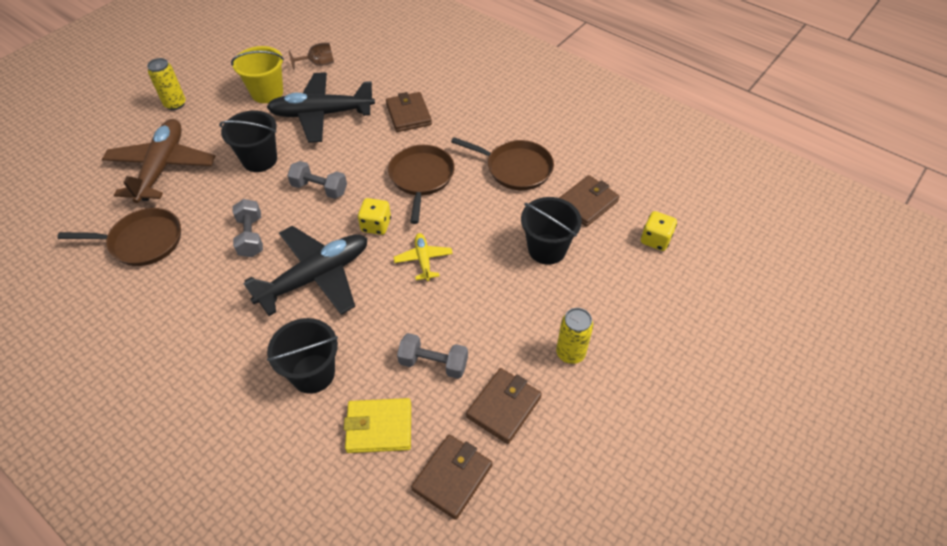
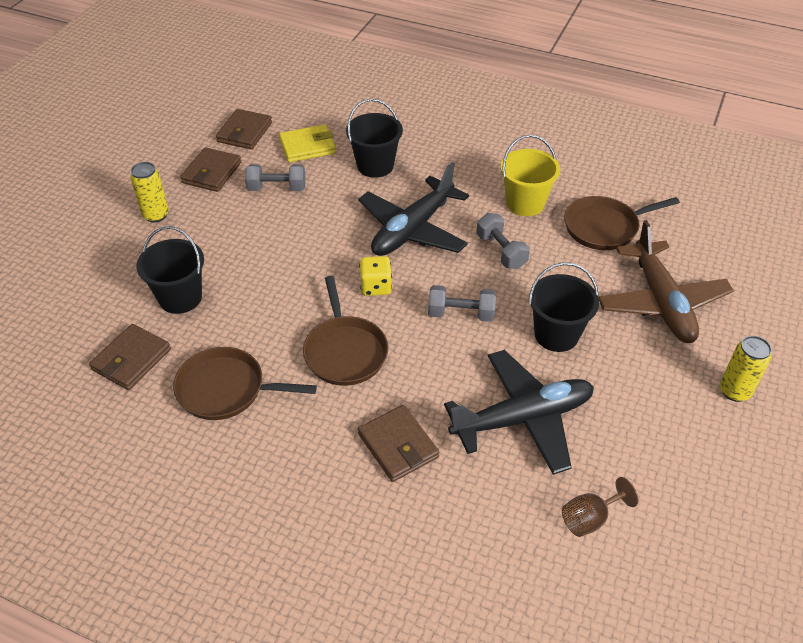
camera: 165 degrees right, 5 degrees down
(267, 93) = (626, 440): yellow bucket -> yellow bucket (525, 203)
(423, 260) = (312, 263): yellow plane -> none
(655, 240) = (53, 331): yellow dice -> none

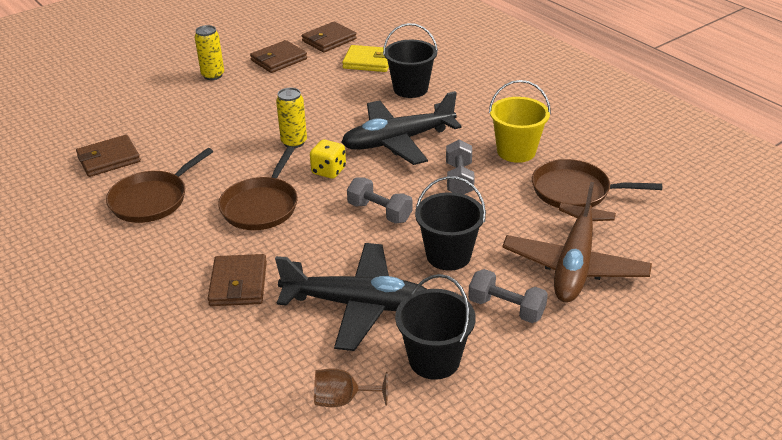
camera: 30 degrees right, 10 degrees down
(180, 298) = (178, 132): black bucket -> black bucket (434, 360)
(226, 389) = (152, 200): brown pan -> brown pan turned 90 degrees counterclockwise
(277, 188) = (317, 83): grey dumbbell -> grey dumbbell (506, 308)
(734, 391) = (580, 360): yellow can -> yellow can (294, 142)

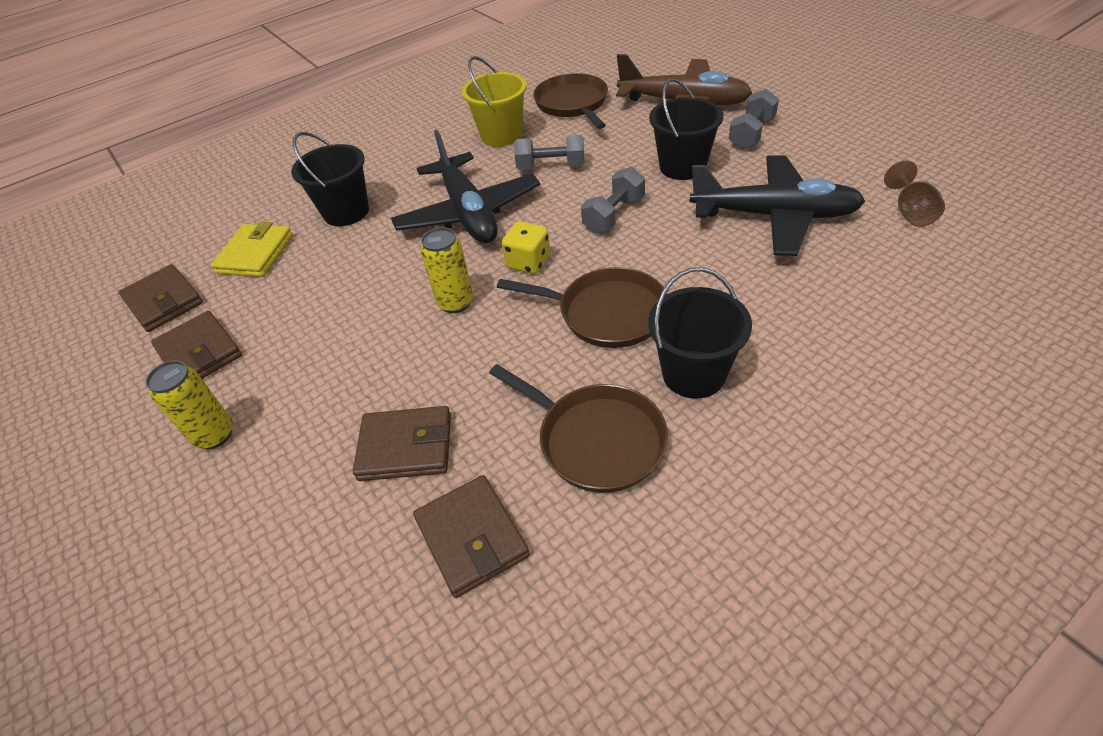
camera: 85 degrees left, 10 degrees up
(238, 284) = (767, 310): brown wallet -> brown wallet (406, 447)
(357, 304) = (774, 216): black plane -> black plane turned 90 degrees clockwise
(434, 360) = (833, 166): black bucket -> black bucket (693, 374)
(574, 191) = (572, 104): brown pan -> brown pan turned 150 degrees clockwise

